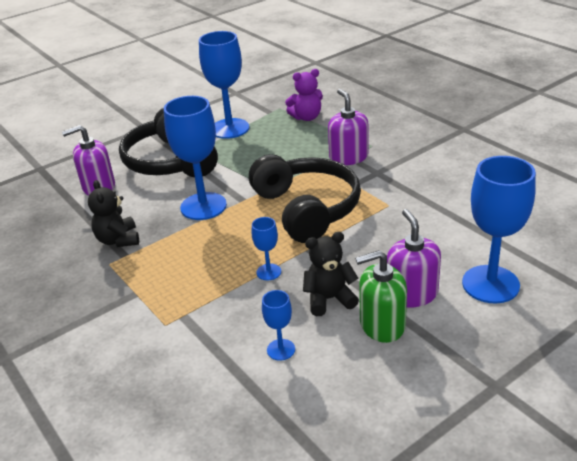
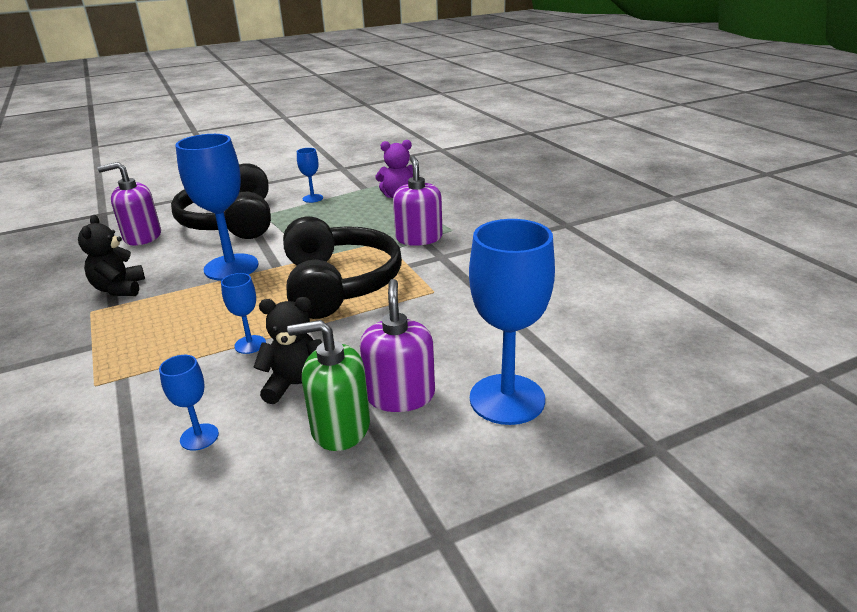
camera: 10 degrees right, 5 degrees down
(229, 128) = (312, 198): blue goblet -> blue goblet, size x0.47

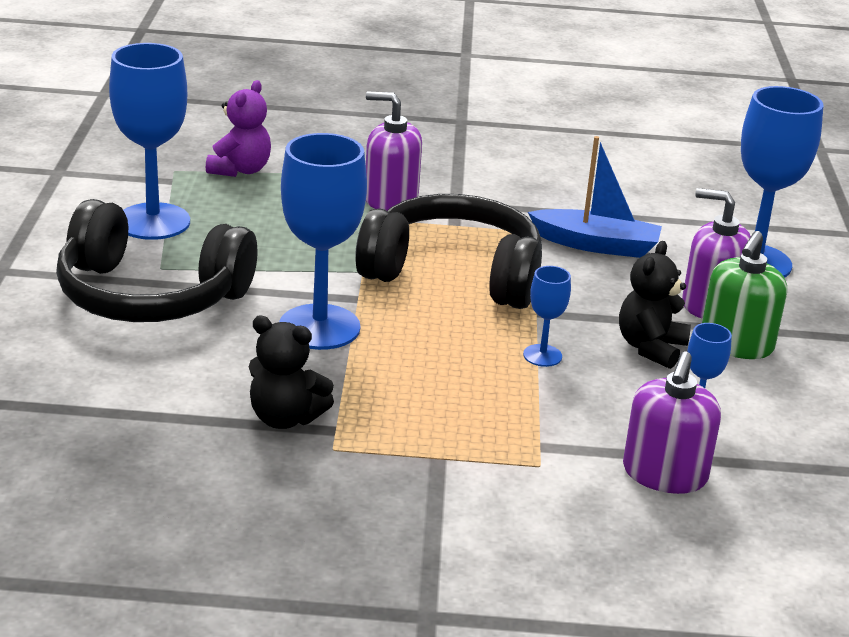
camera: 65 degrees left, 0 degrees up
(142, 237) = (104, 374): purple soap dispenser -> purple soap dispenser (664, 474)
(312, 198) = (153, 222): blue goblet -> blue goblet, size x2.11
(444, 319) = (596, 245): none -> blue boat

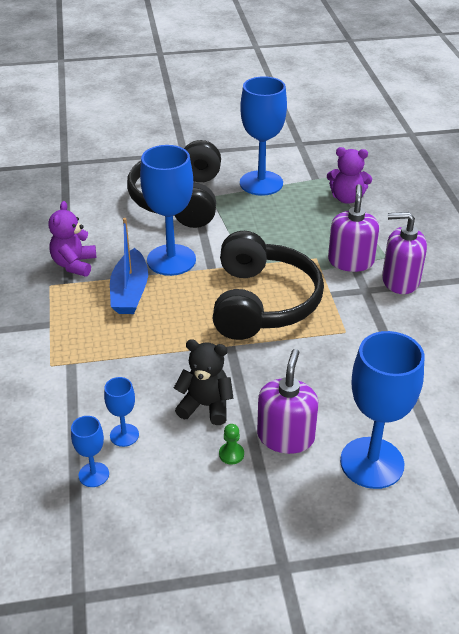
camera: 80 degrees right, 10 degrees up
(285, 418) = (74, 264): black teddy bear -> purple teddy bear
(542, 355) = (175, 353): blue goblet -> blue goblet (94, 474)
(596, 245) = (345, 366): blue boat -> blue boat (130, 292)
(664, 474) = (51, 422): purple soap dispenser -> purple soap dispenser (400, 280)
(736, 344) = (231, 454): green soap dispenser -> green pawn

